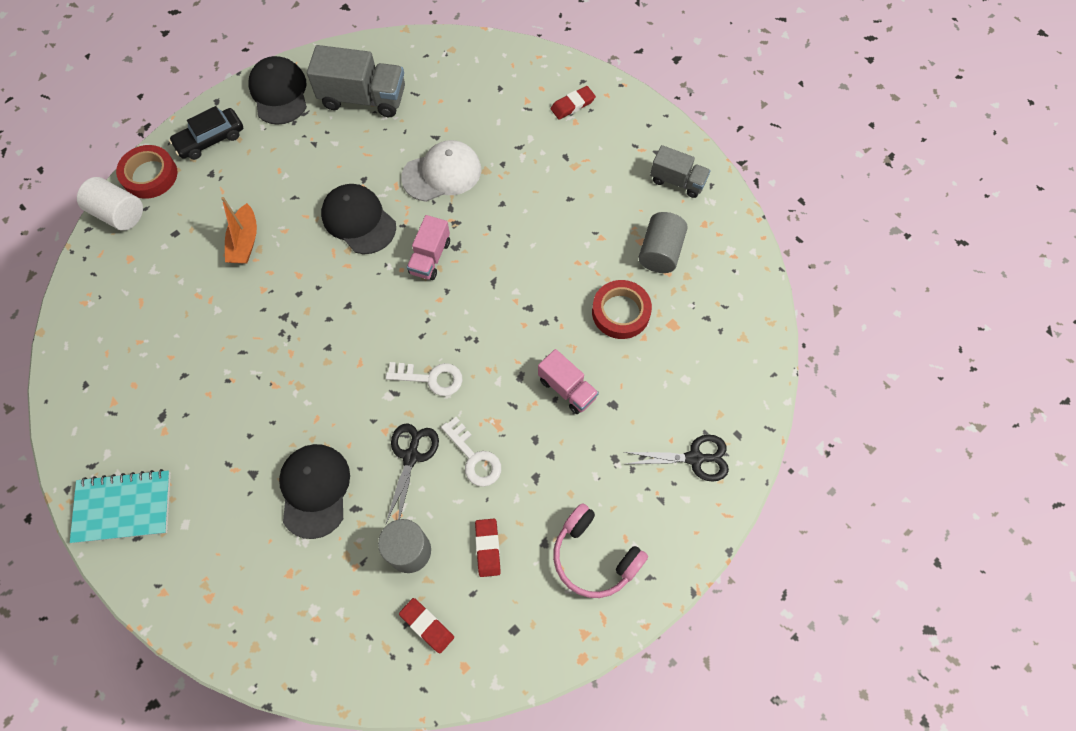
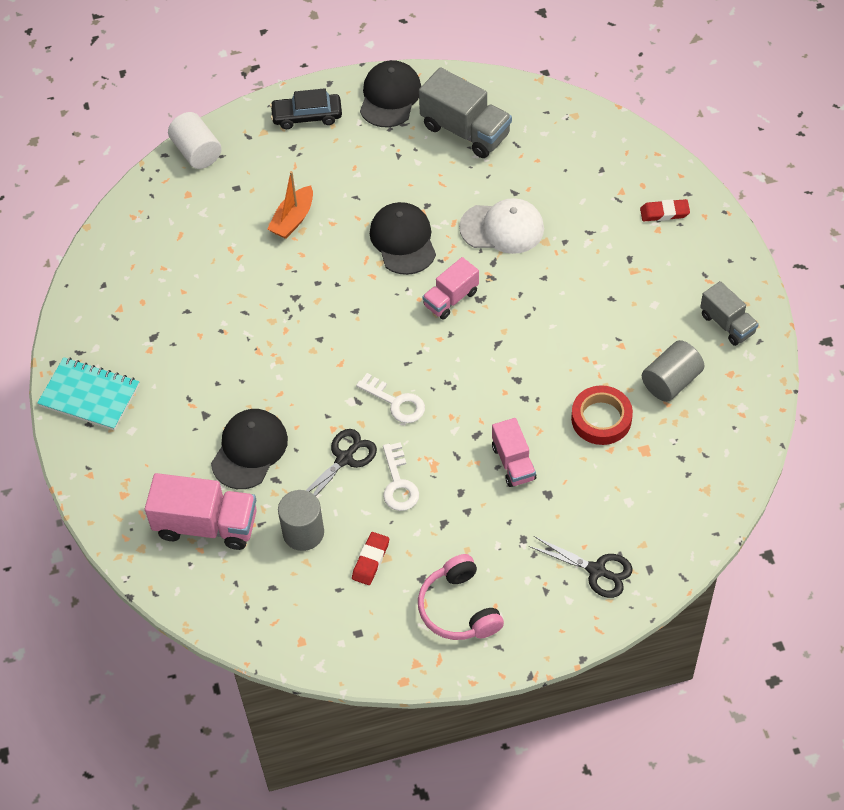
camera: 30 degrees right, 10 degrees down
(150, 175) = (239, 128): red tape -> none
(309, 589) = (206, 525): none -> pink truck
(427, 625) = (287, 596): red eraser -> none

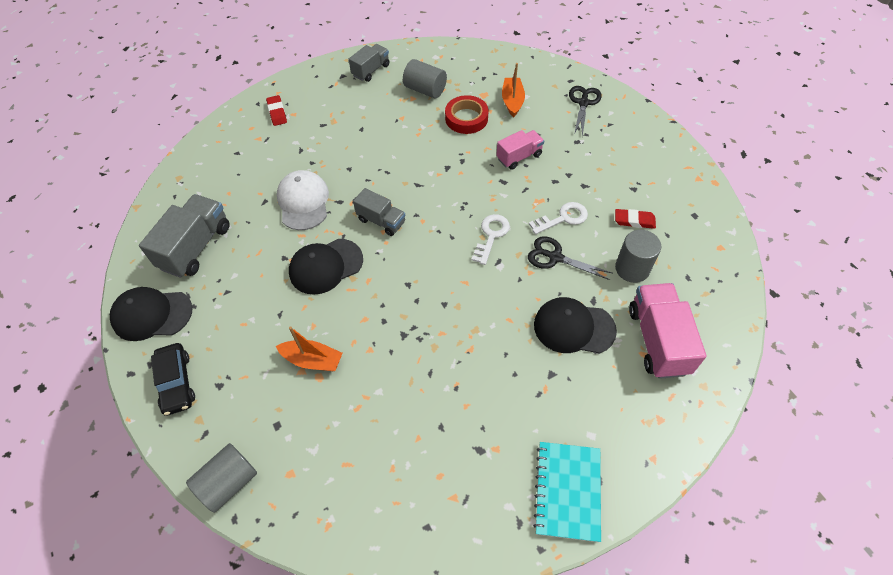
camera: 105 degrees left, 0 degrees up
(197, 152) = (229, 482): white cylinder -> grey cylinder
(451, 299) = (381, 221): pink truck -> grey truck
(458, 608) = (646, 164): pink headphones -> none
(622, 481) = (512, 101): none -> orange boat

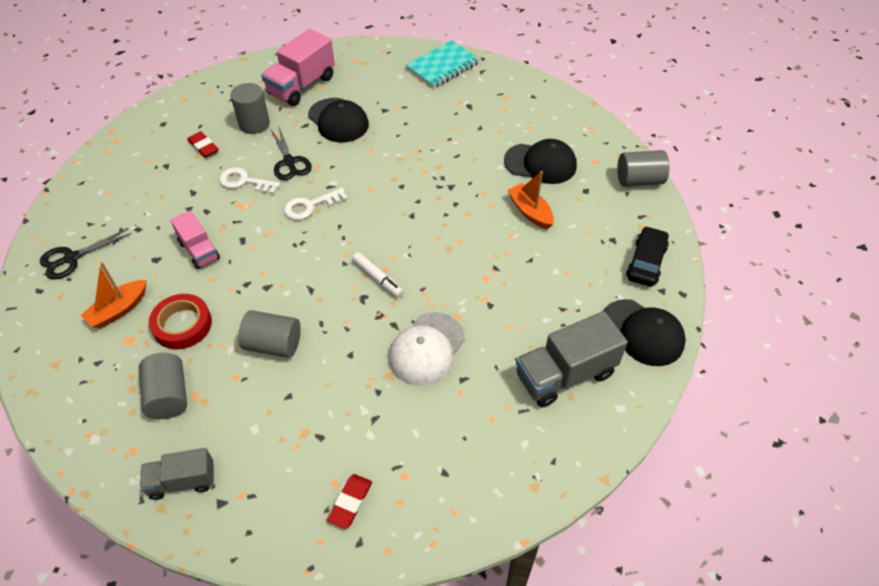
camera: 140 degrees left, 5 degrees down
(326, 266) = (461, 272): black cap -> black cap (540, 163)
(381, 221) = (378, 278): grey truck -> white marker
(401, 143) = (273, 344): none -> grey cylinder
(519, 157) = (199, 251): pink truck -> pink truck turned 135 degrees counterclockwise

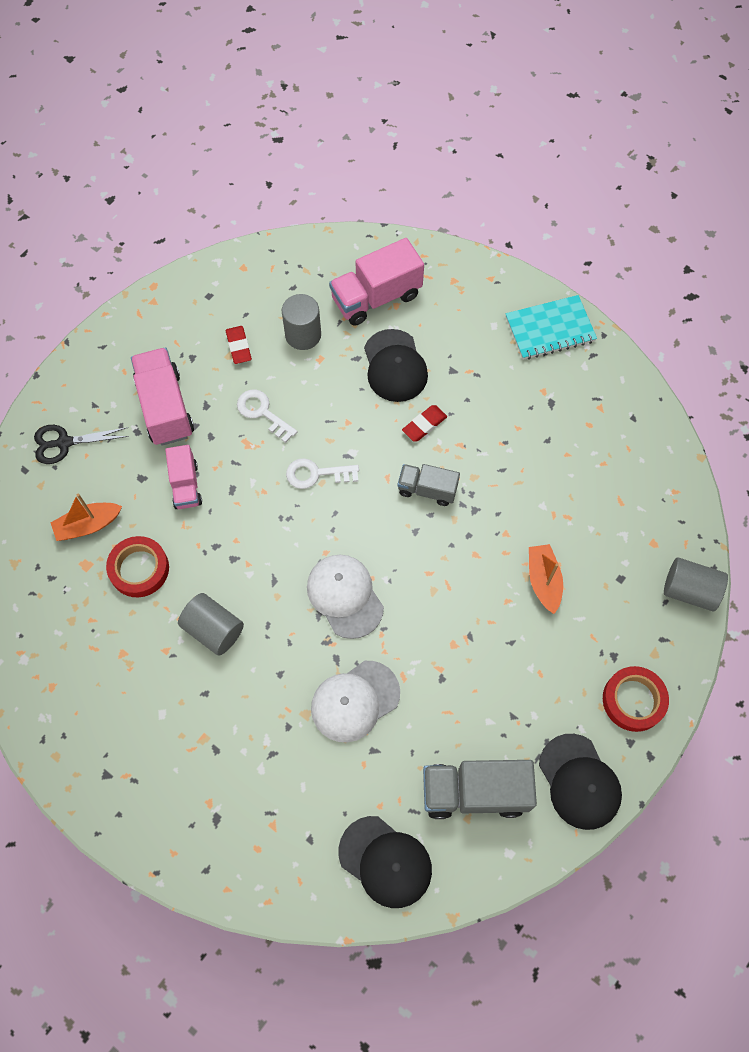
camera: 25 degrees right, 15 degrees up
(156, 205) = (165, 407): none -> pink truck
(168, 396) = (100, 643): grey cylinder -> none
(182, 481) = (82, 738): grey truck -> grey truck (427, 490)
(289, 162) = (319, 405): black scissors -> none
(350, 502) = (214, 828): red eraser -> red eraser (424, 425)
(378, 278) = (345, 596): white marker -> white cap
(540, 163) = (589, 520): black cap -> black cap (385, 861)
(646, 262) = (633, 700): black car -> red tape

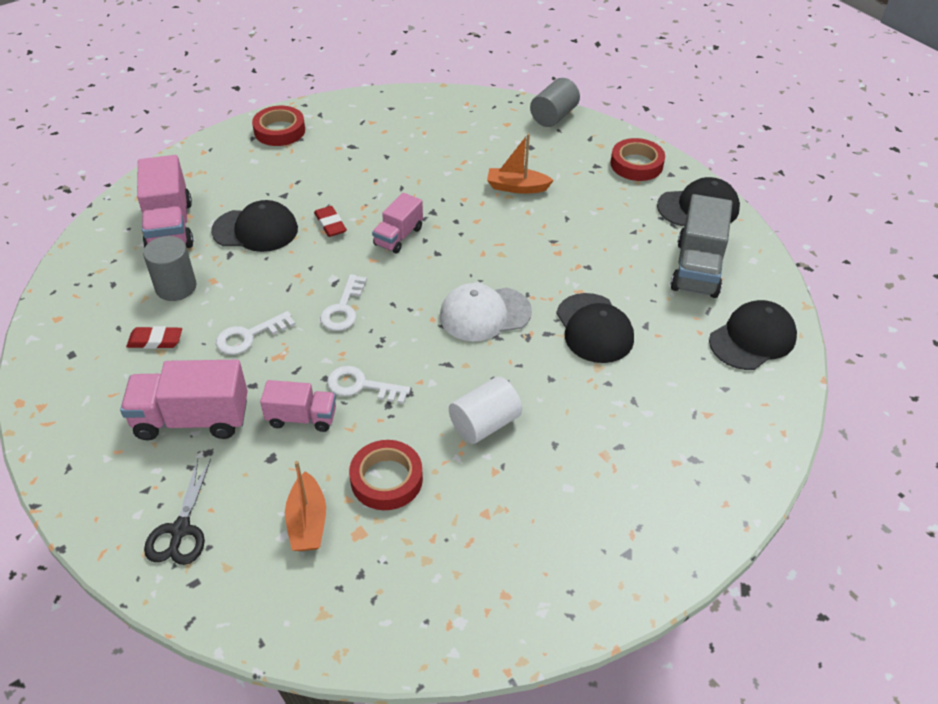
camera: 75 degrees left, 20 degrees down
(213, 629) = (484, 424): grey cylinder -> white cylinder
(230, 518) = (361, 386): none -> white key
(355, 701) = (594, 328): white cap -> black cap
(427, 490) = (398, 236): grey truck -> pink truck
(550, 329) = (279, 130): turquoise notebook -> red tape

